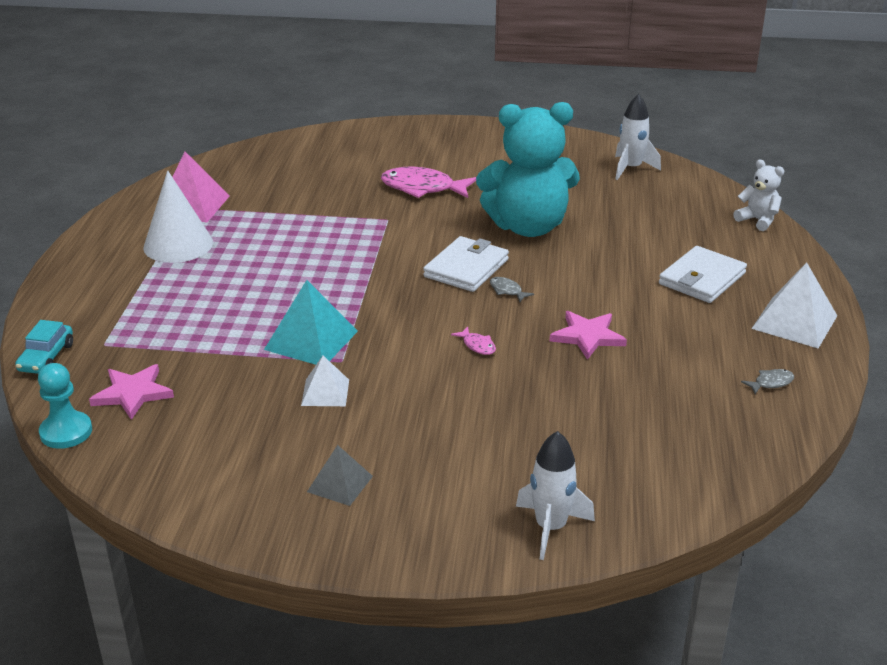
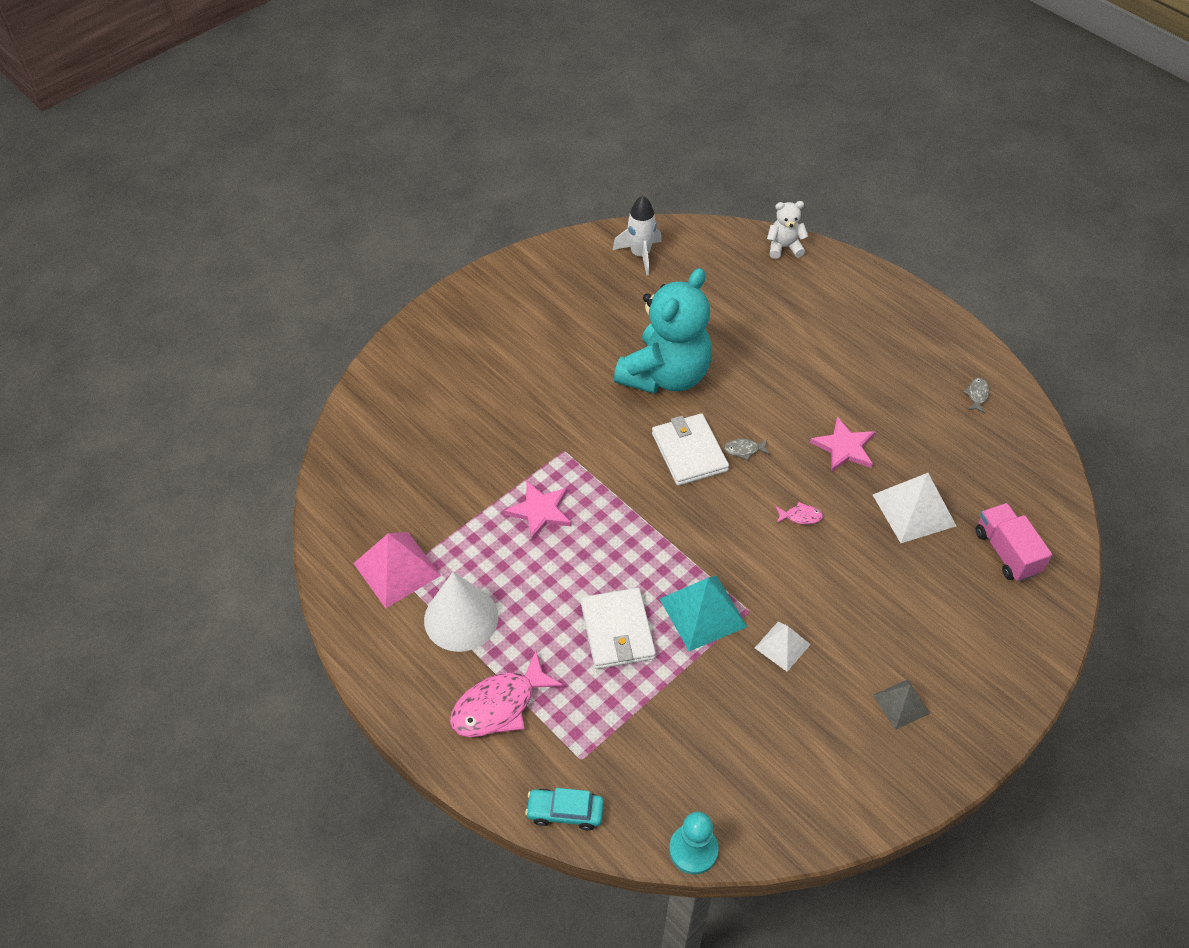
camera: 50 degrees left, 20 degrees up
(46, 357) = (565, 812): turquoise car -> turquoise car turned 135 degrees clockwise
(133, 393) = (676, 775): pink star -> pink star (540, 511)
(422, 188) = (536, 396): pink fish -> pink fish (499, 705)
(551, 527) = (1034, 616): white rocket -> none
(605, 477) = (1006, 552): none -> pink truck
(702, 279) = (829, 334): white wallet -> white wallet (617, 631)
(794, 322) = (922, 330): white pyramid -> white pyramid (914, 510)

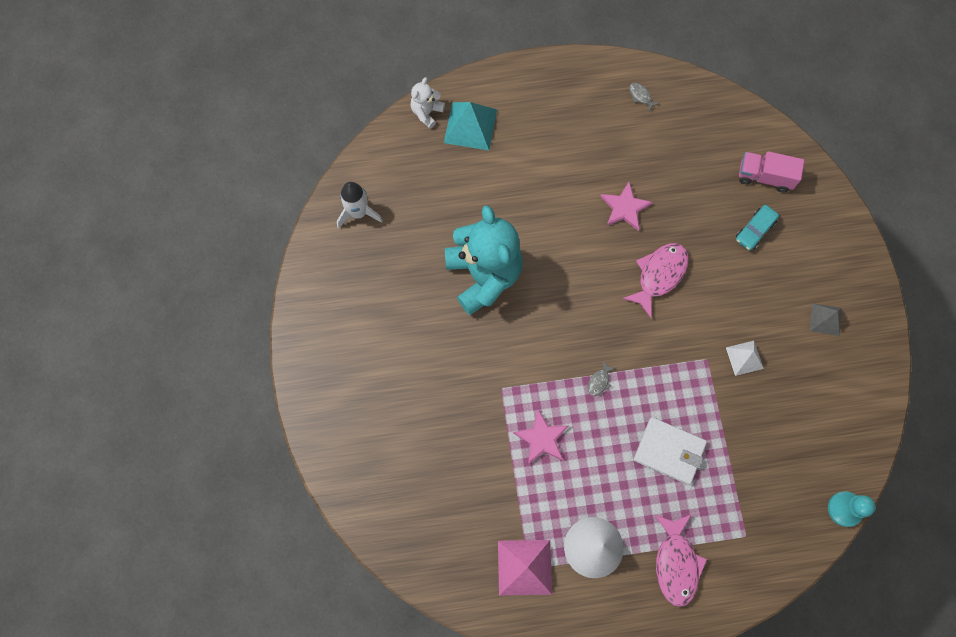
camera: 55 degrees left, 20 degrees up
(565, 812) = (775, 570): turquoise car -> turquoise car (755, 230)
(689, 452) = (560, 307): white wallet -> none
(703, 612) = (690, 388): turquoise pyramid -> turquoise pyramid (470, 126)
(744, 450) = (583, 271): grey fish -> grey fish (599, 381)
(800, 516) = (659, 275): pink fish -> pink fish, size x2.24
(914, 510) = (700, 204): white pyramid -> none

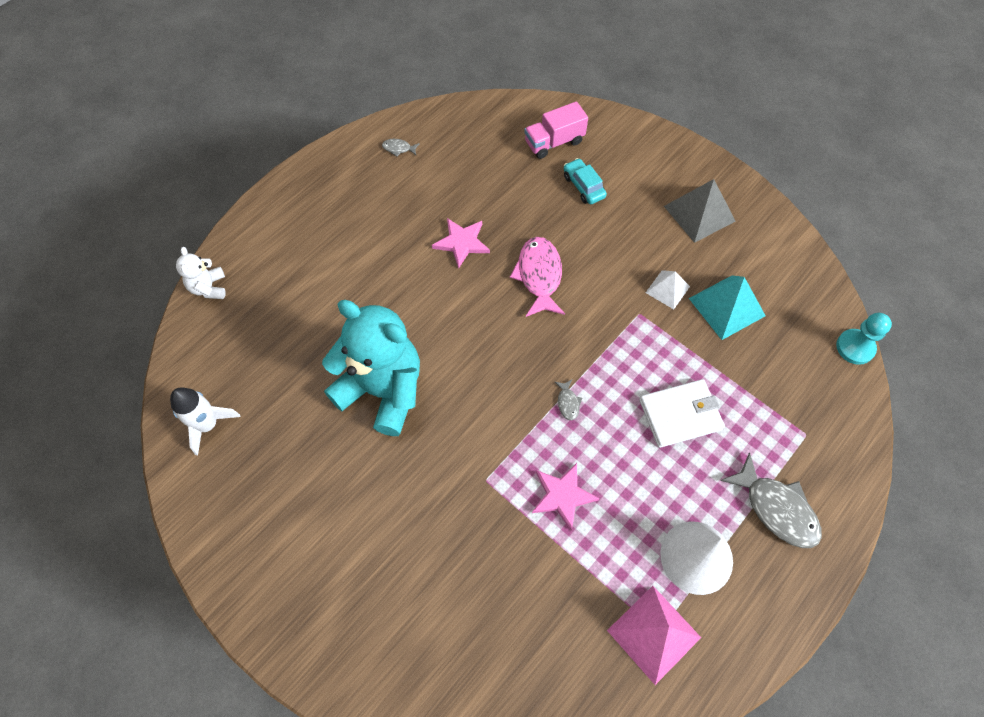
camera: 40 degrees left, 10 degrees down
(470, 126) = (262, 271): turquoise pyramid -> turquoise pyramid (726, 306)
(676, 563) = (776, 508): pink fish -> grey fish
(755, 230) = (583, 186): turquoise car -> turquoise car turned 150 degrees clockwise
(825, 319) = (699, 213): grey pyramid -> grey pyramid, size x1.65

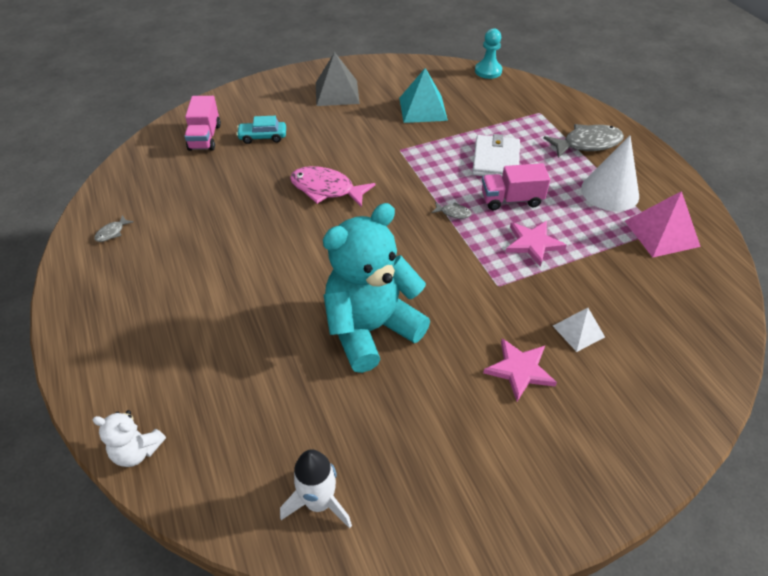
camera: 65 degrees left, 15 degrees down
(462, 243) = (255, 224): pink star -> pink star (519, 370)
(620, 452) = (511, 200): none -> pink truck
(667, 289) = (389, 129): white pyramid -> white pyramid (578, 331)

